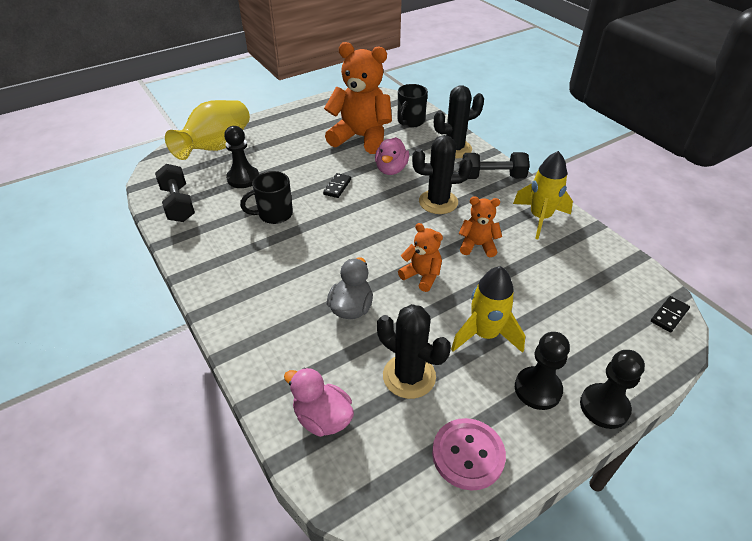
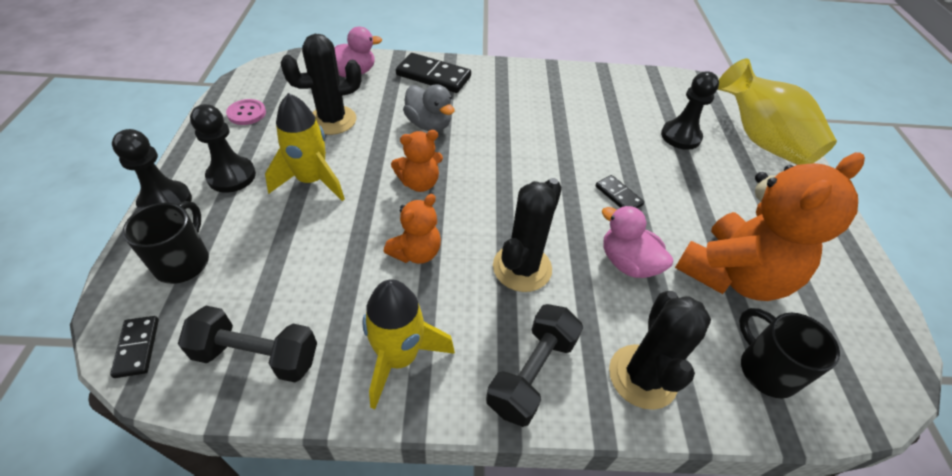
camera: 120 degrees right, 5 degrees up
(178, 204) = (657, 88): black dumbbell -> black dumbbell (257, 356)
(272, 347) = (433, 76): none -> black domino
(274, 214) = (598, 133): black mug -> black mug (183, 262)
(468, 455) = (247, 113): pink button -> pink button, size x0.64

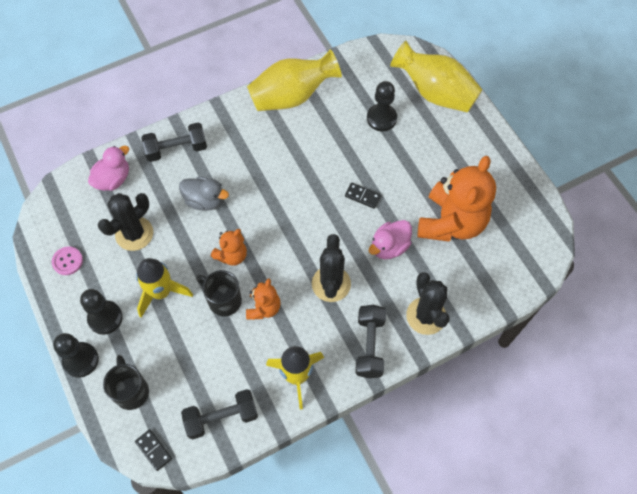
camera: 25 degrees left, 15 degrees up
(433, 76) = (176, 149): black domino -> black dumbbell
(585, 83) = (292, 96): none -> yellow vase
(627, 263) = (389, 247): pink duck -> pink duck turned 60 degrees counterclockwise
(765, 369) = (485, 277): black mug -> black mug (223, 300)

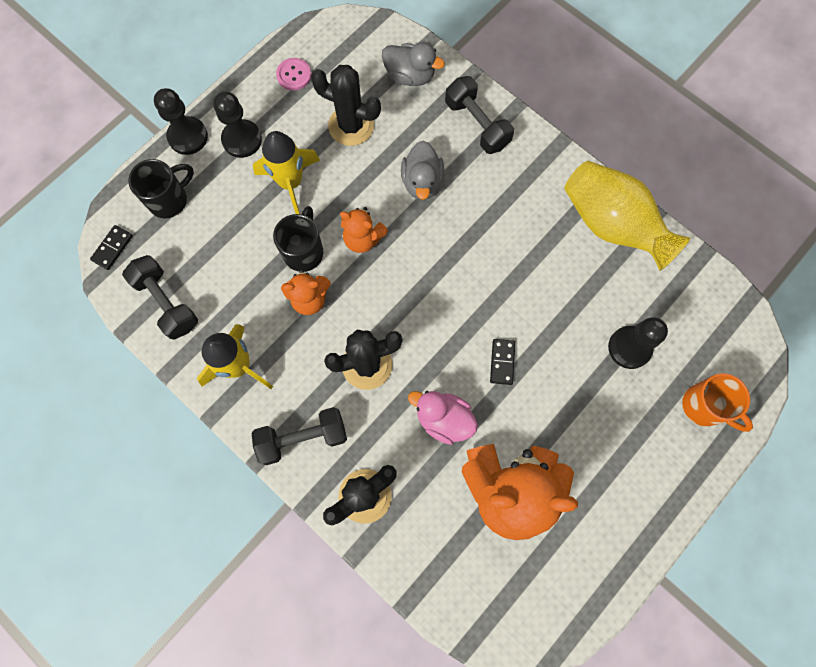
camera: 70 degrees right, 10 degrees up
(113, 179) = (410, 76): pink duck -> grey duck
(435, 93) = (704, 406): yellow vase -> orange mug

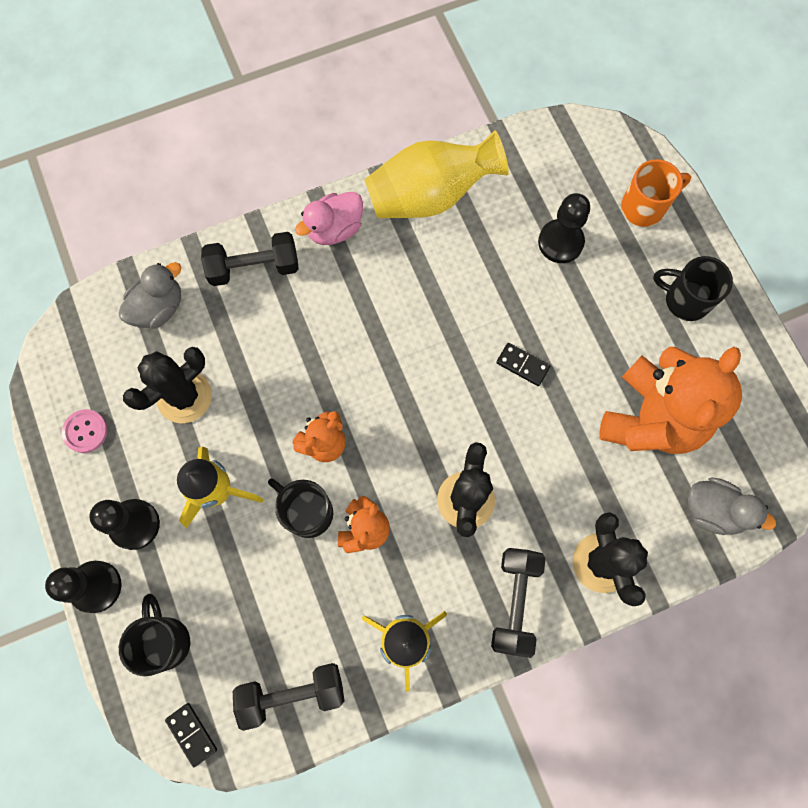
camera: 65 degrees left, 0 degrees up
(422, 182) = (290, 352): grey duck -> grey duck (713, 510)
(443, 419) = (556, 449): pink duck -> pink duck (334, 229)
(635, 477) = (685, 300): none -> black mug

